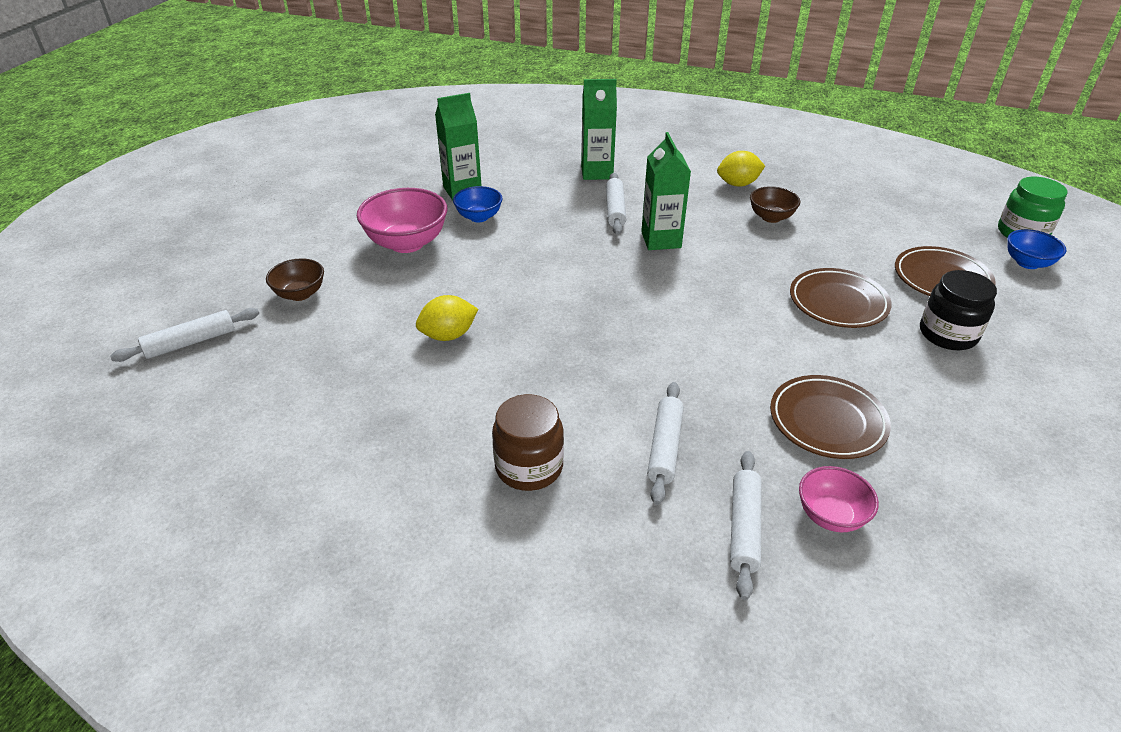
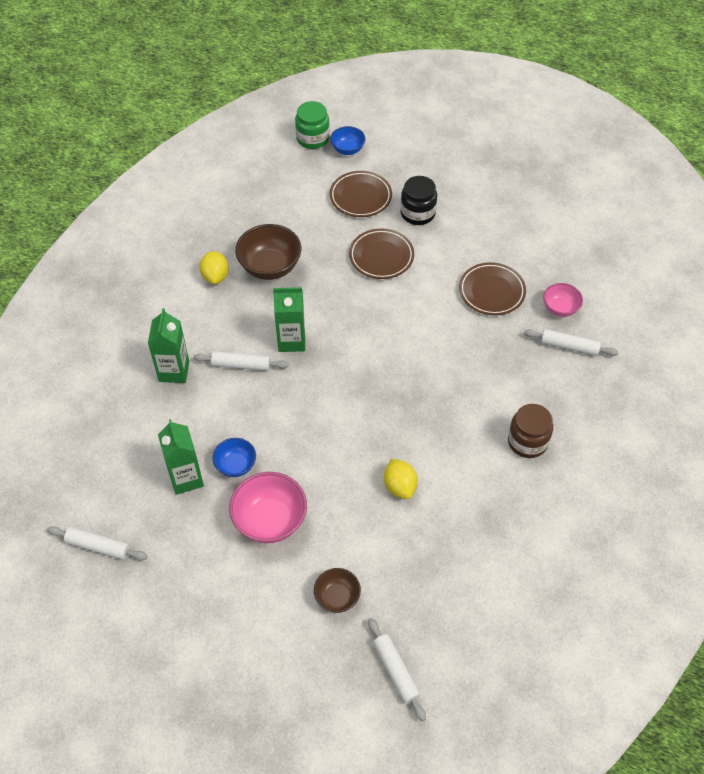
camera: 85 degrees left, 15 degrees up
(665, 447) = (512, 372): white rolling pin -> white rolling pin (98, 546)
(771, 217) = (270, 267): brown bowl -> brown bowl, size x1.71

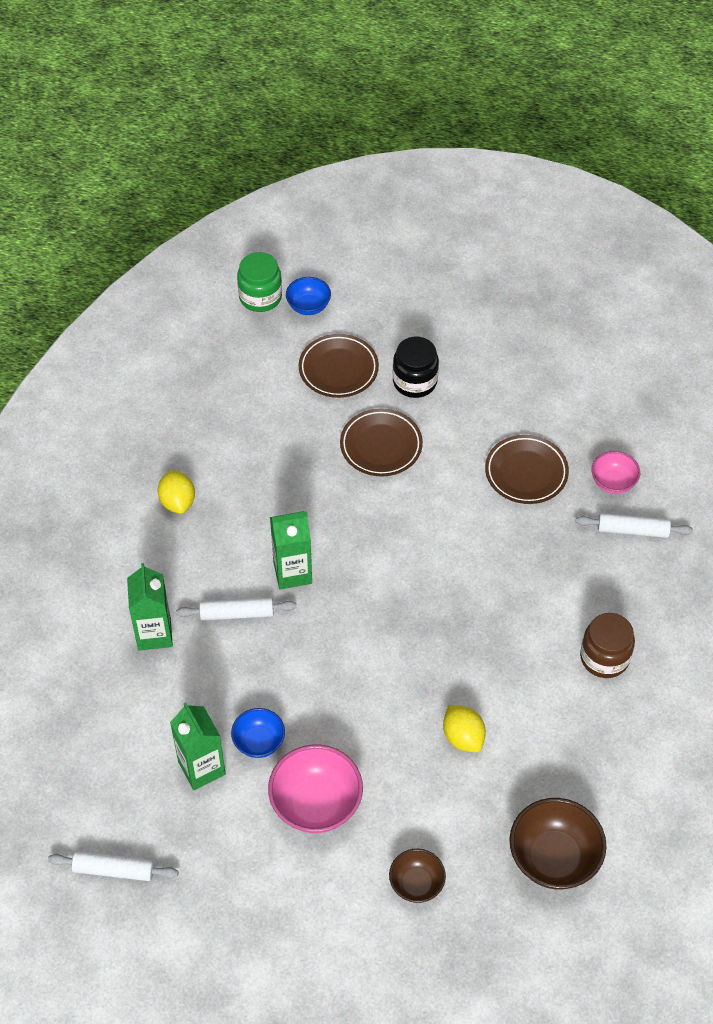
camera: 10 degrees left, 0 degrees up
(270, 267) = (244, 479): brown bowl -> brown bowl (553, 858)
(395, 671) = (503, 959): white rolling pin -> none

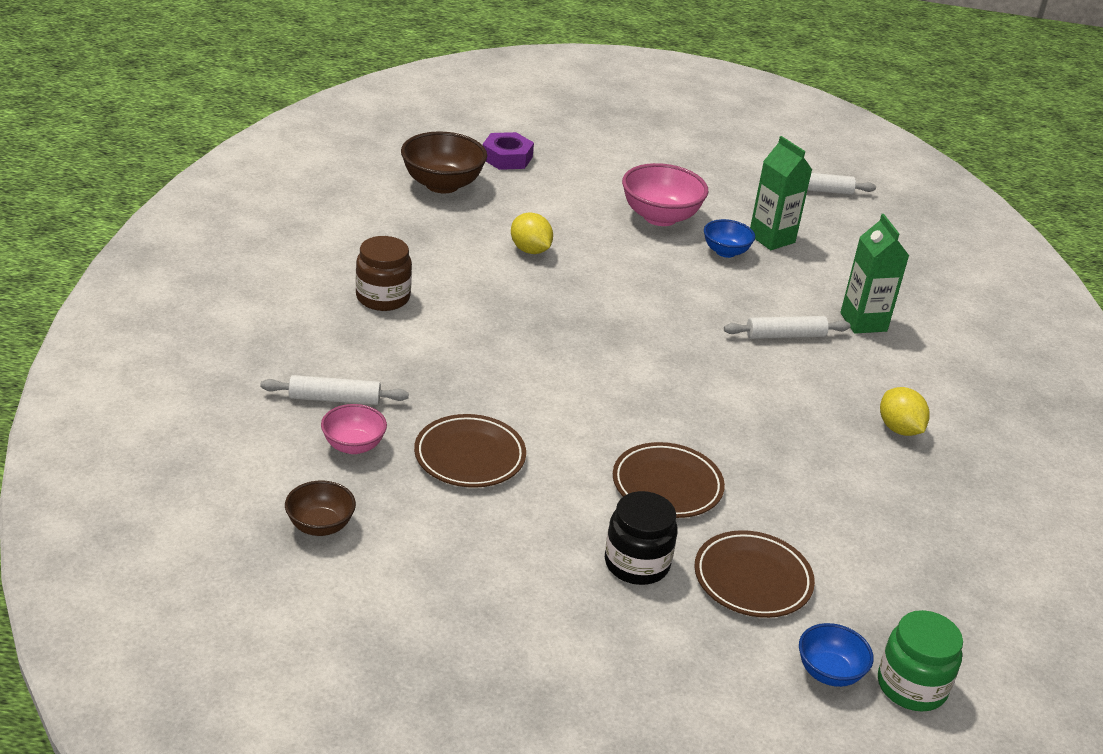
camera: 170 degrees right, 20 degrees down
(292, 572) = (738, 366): green carton -> none
(416, 884) = (561, 176): brown bowl -> brown bowl (320, 526)
(478, 923) = (507, 158): none -> purple nut

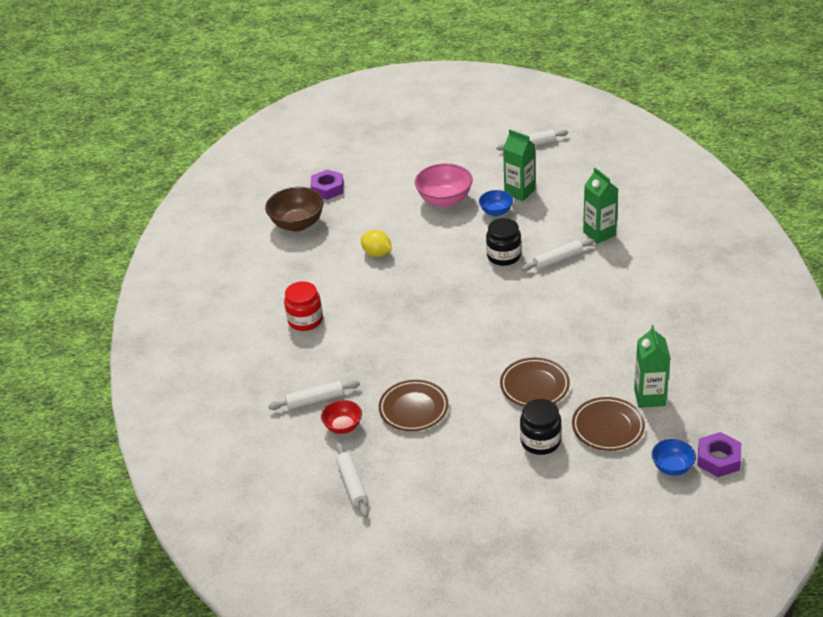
camera: 10 degrees left, 5 degrees up
(320, 526) = (352, 484): brown bowl -> white rolling pin
(353, 446) = (343, 426): pink bowl -> red bowl
(383, 297) = (305, 320): brown jar -> red jar
(708, 307) = (504, 256): none -> black jar
(839, 559) = (649, 397): none -> green carton
(899, 429) = (649, 300): yellow lemon -> none
(911, 686) = (718, 459): green jar -> purple nut

